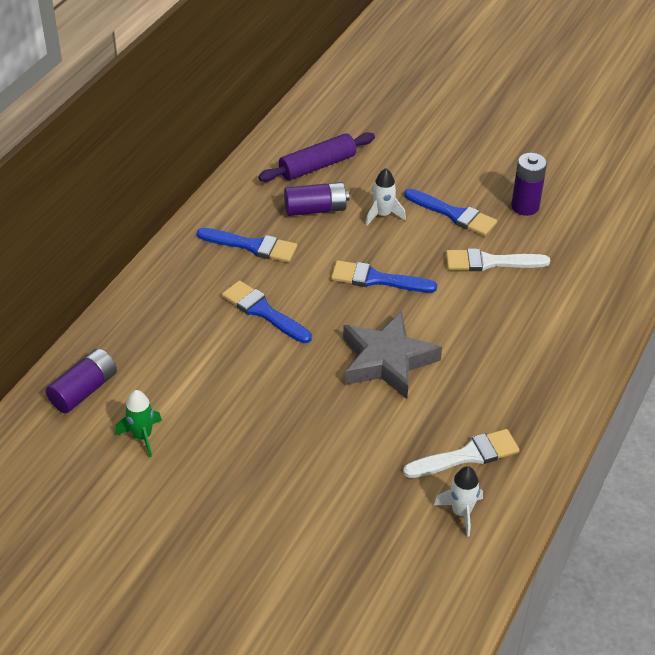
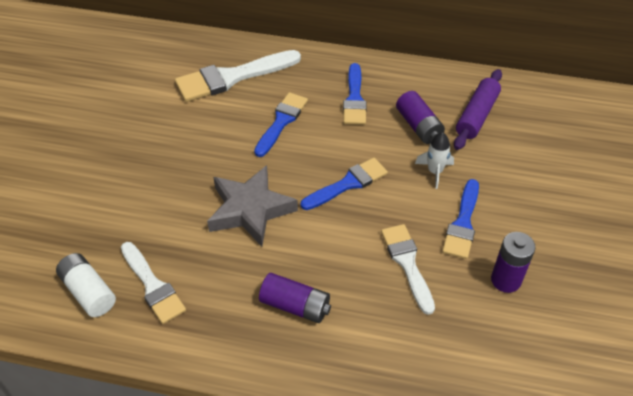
camera: 75 degrees right, 5 degrees up
(84, 390) = (172, 51): purple battery -> purple battery (295, 305)
(142, 436) = (136, 89): green rocket -> none
(165, 341) = (232, 77): none -> white brush
(317, 166) = (476, 115): purple rolling pin -> purple rolling pin turned 75 degrees clockwise
(377, 279) = (348, 184): blue brush -> blue brush turned 60 degrees clockwise
(461, 512) = (88, 292): white rocket -> white battery

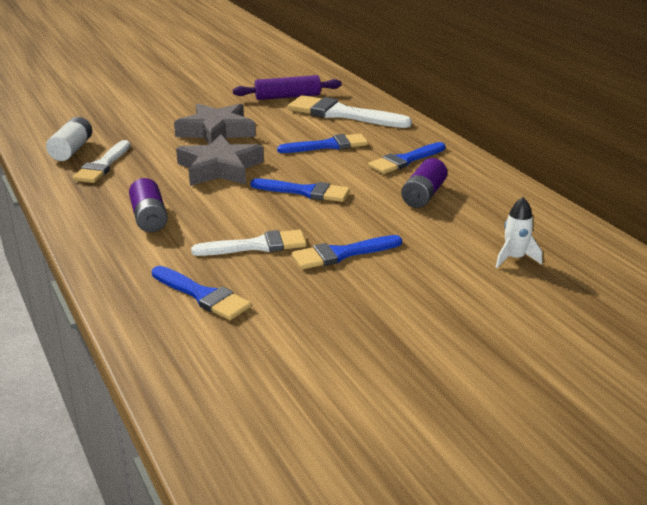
camera: 50 degrees right, 20 degrees down
(172, 170) = (216, 131): none -> grey star
(407, 263) = (257, 246): white brush -> white brush turned 45 degrees clockwise
(435, 172) = (382, 221): white rocket -> white rocket (514, 258)
(454, 338) = (203, 295): none -> blue brush
(476, 115) = (487, 215): purple rolling pin -> purple rolling pin (287, 97)
(505, 280) = (305, 297): purple battery -> none

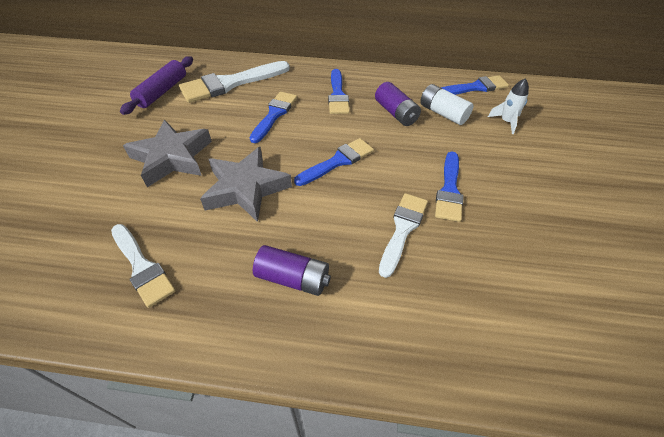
camera: 55 degrees left, 20 degrees up
(72, 150) = (71, 278): white battery -> white battery (443, 113)
(203, 295) = (463, 302): blue brush -> blue brush (475, 87)

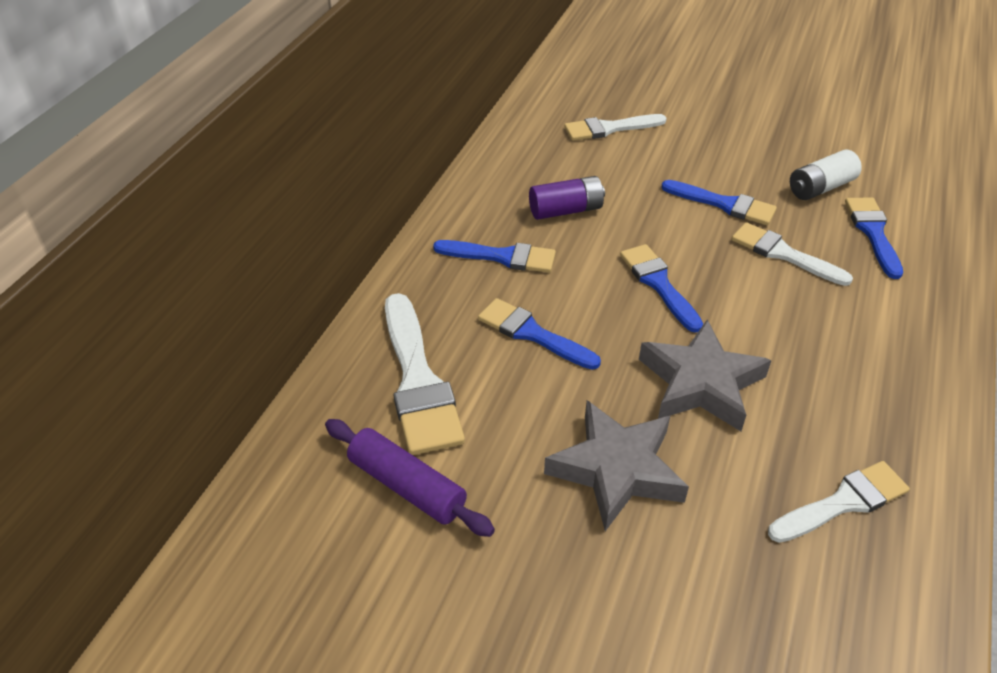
camera: 75 degrees left, 5 degrees down
(293, 278) = (855, 354): purple battery -> none
(443, 113) = (578, 171): white battery -> white battery (820, 188)
(475, 87) = (528, 129): blue brush -> blue brush (873, 233)
(506, 122) = (609, 128): white rocket -> white brush

